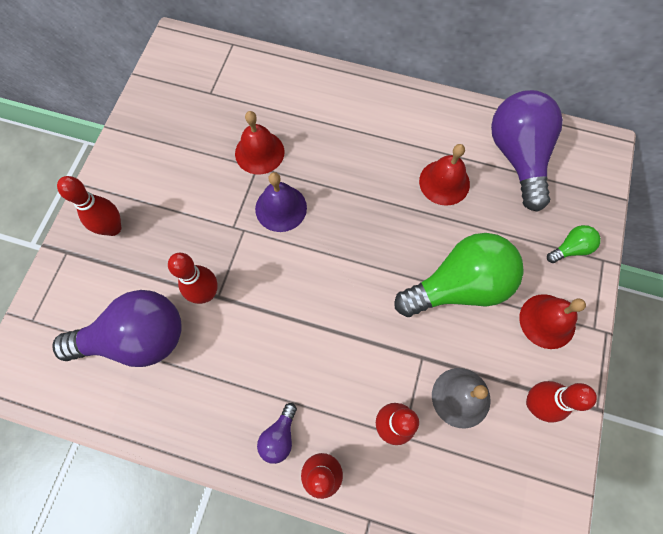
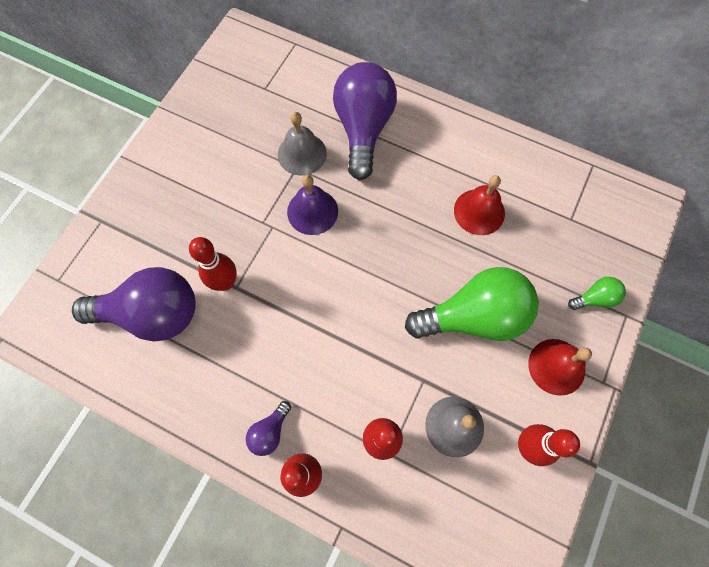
camera: 10 degrees right, 0 degrees up
(113, 228) = (149, 205): red bowling pin -> none
(259, 152) = (302, 154): red bell -> grey bell
(517, 156) = (559, 197): purple light bulb -> purple light bulb (363, 129)

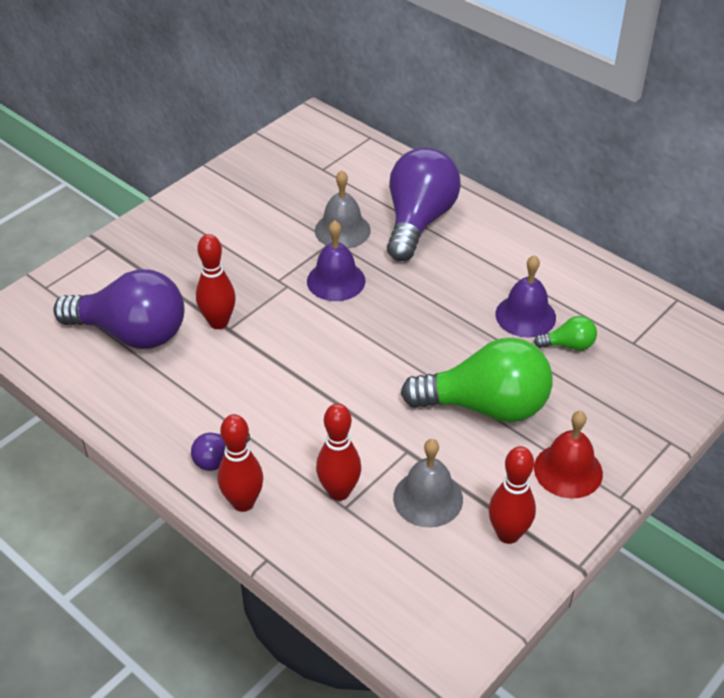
camera: 15 degrees right, 25 degrees down
(479, 211) = (525, 315): red bell -> purple bell
(594, 298) = (636, 418): green light bulb -> green light bulb (568, 345)

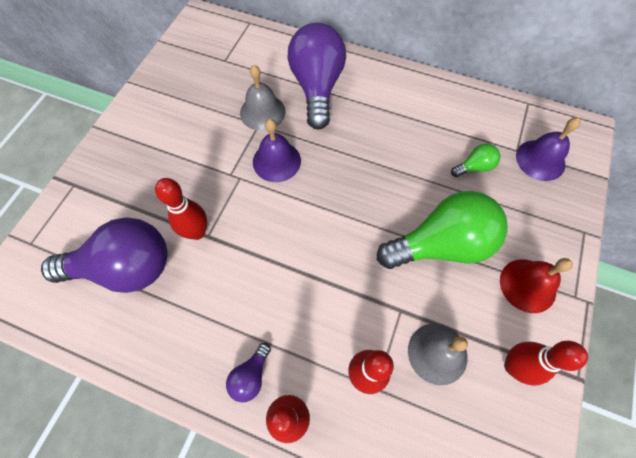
camera: 20 degrees left, 20 degrees up
(525, 315) = (432, 150): purple bell -> purple bell (540, 160)

